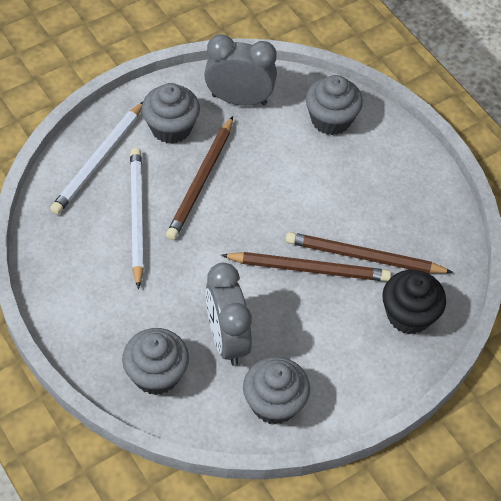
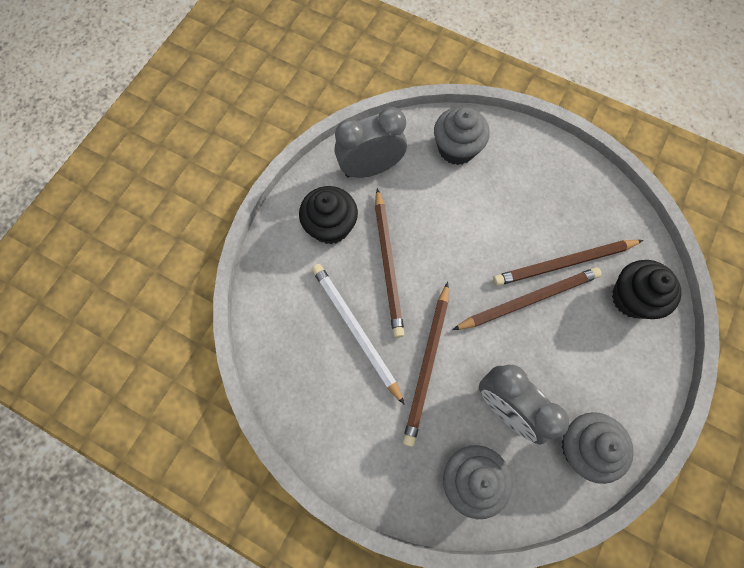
camera: 25 degrees left, 15 degrees up
(99, 160) = (288, 292): white pencil -> none
(171, 128) = (330, 226): grey cupcake -> black cupcake
(180, 273) = (427, 365): none -> brown pencil

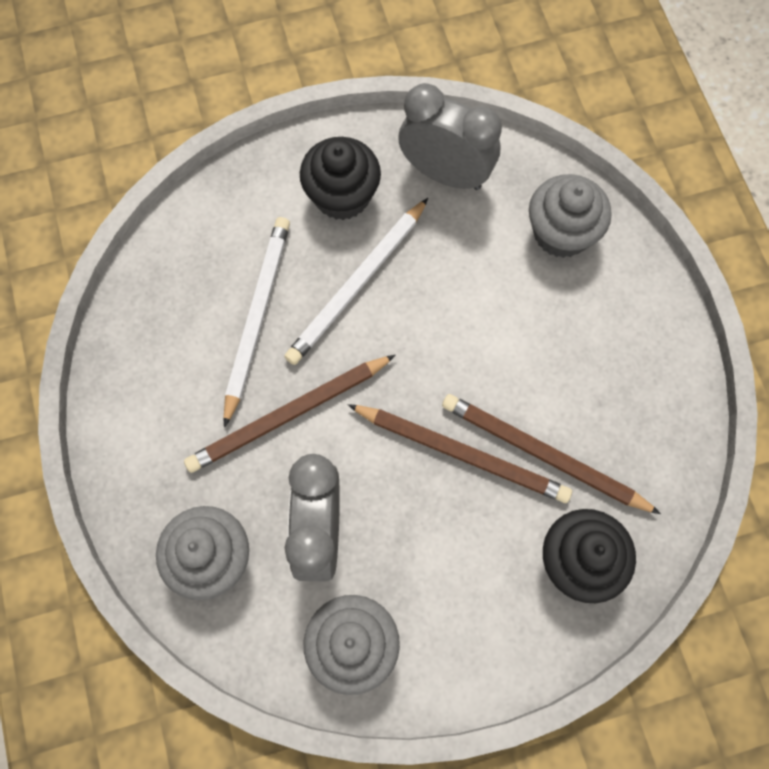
camera: 45 degrees right, 0 degrees up
(388, 264) = (358, 284): brown pencil -> white pencil

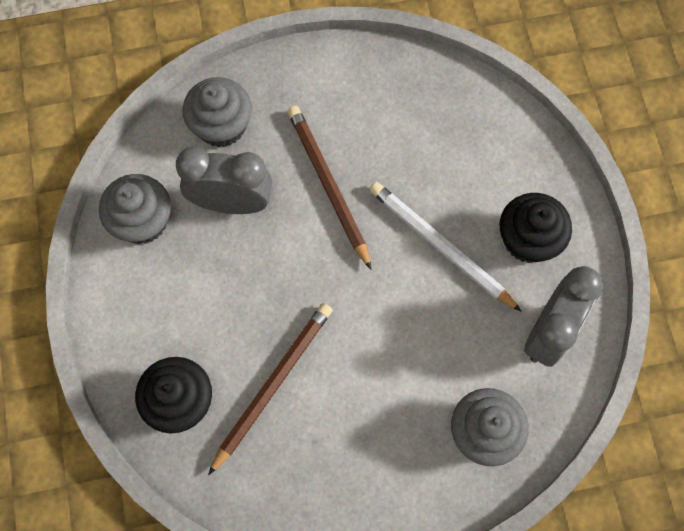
camera: 95 degrees right, 0 degrees up
(257, 317) = (415, 165): white pencil -> none
(462, 453) = (281, 317): brown pencil -> none

